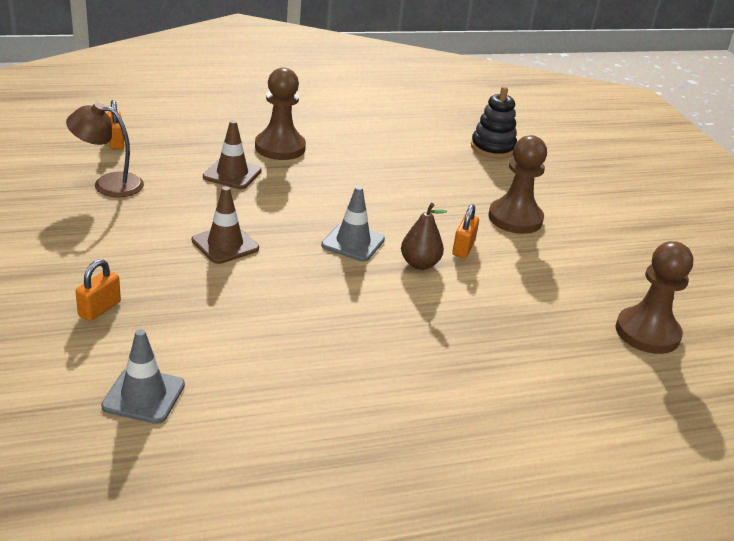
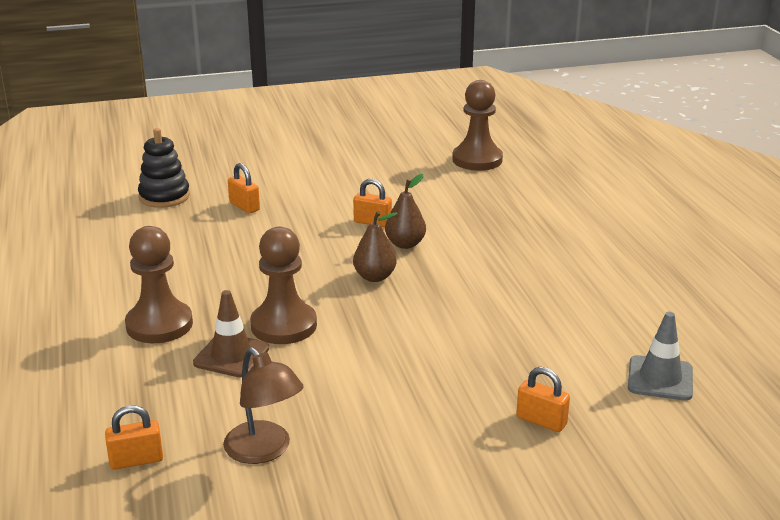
camera: 85 degrees left, 5 degrees down
(108, 184) = (264, 451): brown lamp -> brown lamp turned 45 degrees counterclockwise
(225, 244) = (395, 351): brown traffic cone -> none
(353, 242) = (375, 277): grey traffic cone -> brown pear
(482, 183) = (244, 206): none -> orange padlock
(515, 218) = (313, 195): brown pawn -> brown pawn (283, 325)

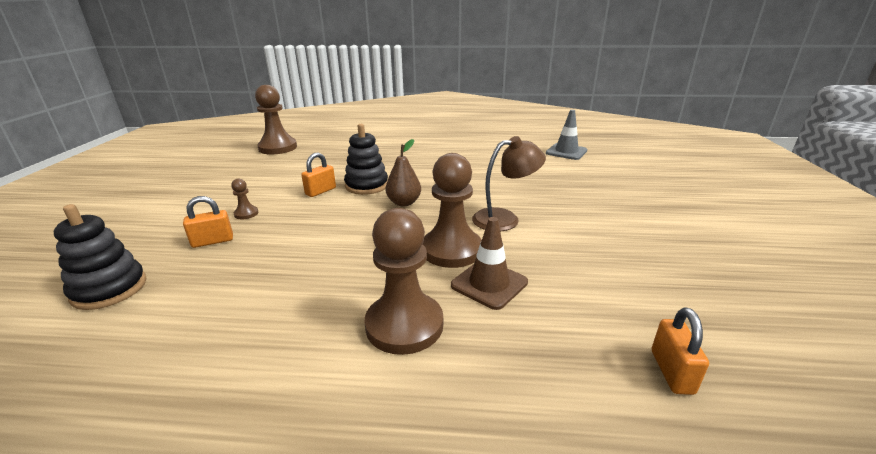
camera: 70 degrees left, 0 degrees up
(264, 451) = (645, 285): brown lamp -> brown lamp (504, 218)
(300, 202) = (246, 214): none -> brown pawn
(405, 244) = (366, 185): brown pear -> black stacking toy
(541, 421) = (604, 183): orange padlock -> none

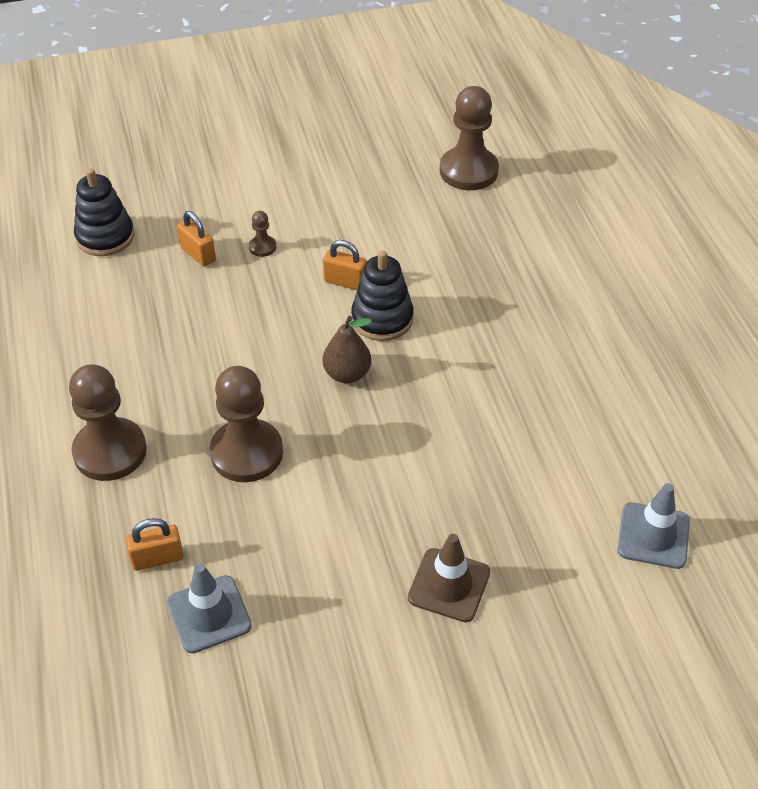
camera: 70 degrees right, 20 degrees up
(489, 284) = (191, 500): brown traffic cone -> brown traffic cone (449, 585)
(504, 218) = (343, 488): brown lamp -> none
(615, 291) = (209, 614): none -> grey traffic cone
(671, 372) = (96, 657): orange padlock -> orange padlock (157, 558)

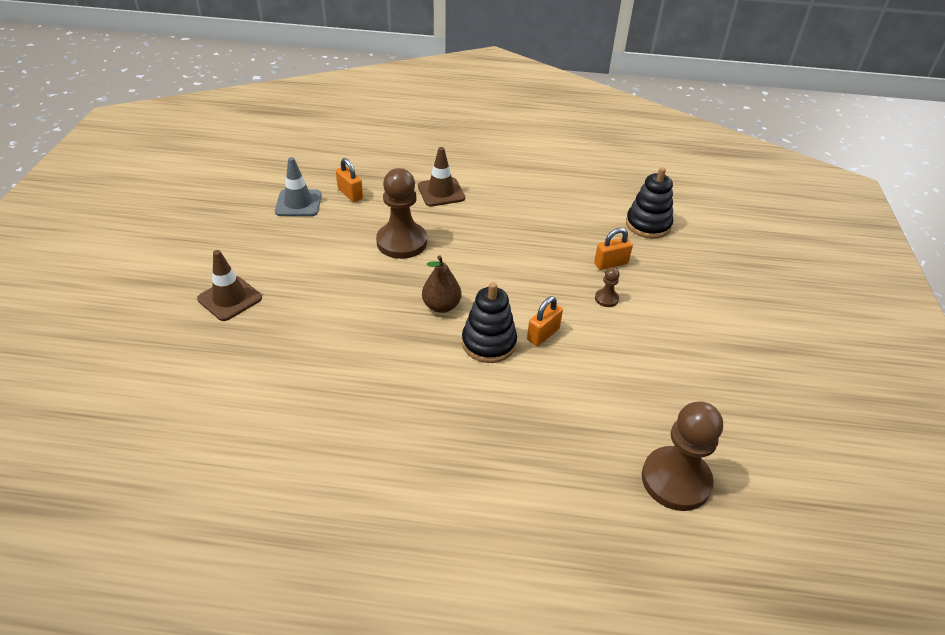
camera: 110 degrees right, 5 degrees down
(110, 451) = (441, 192): brown pawn -> brown traffic cone
(157, 558) = (350, 194): orange padlock -> orange padlock turned 45 degrees counterclockwise
(653, 536) = (165, 423): grey traffic cone -> none

